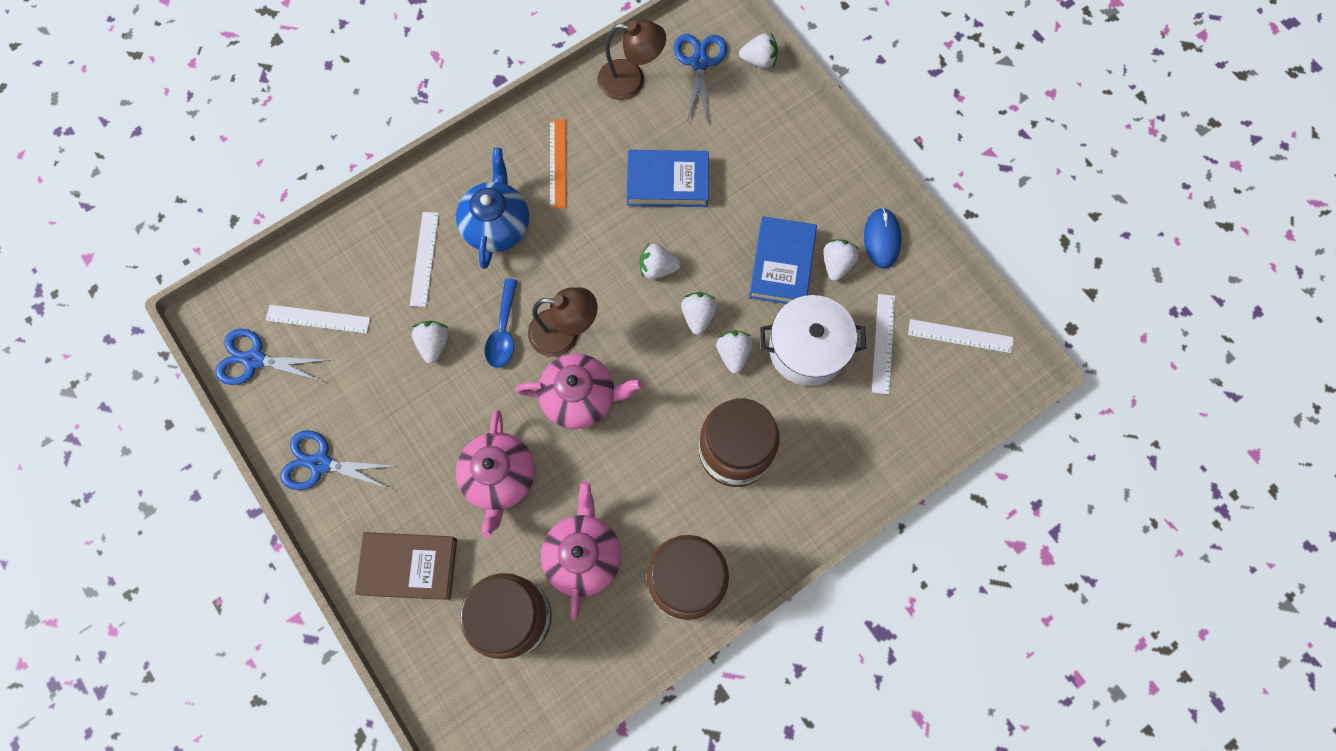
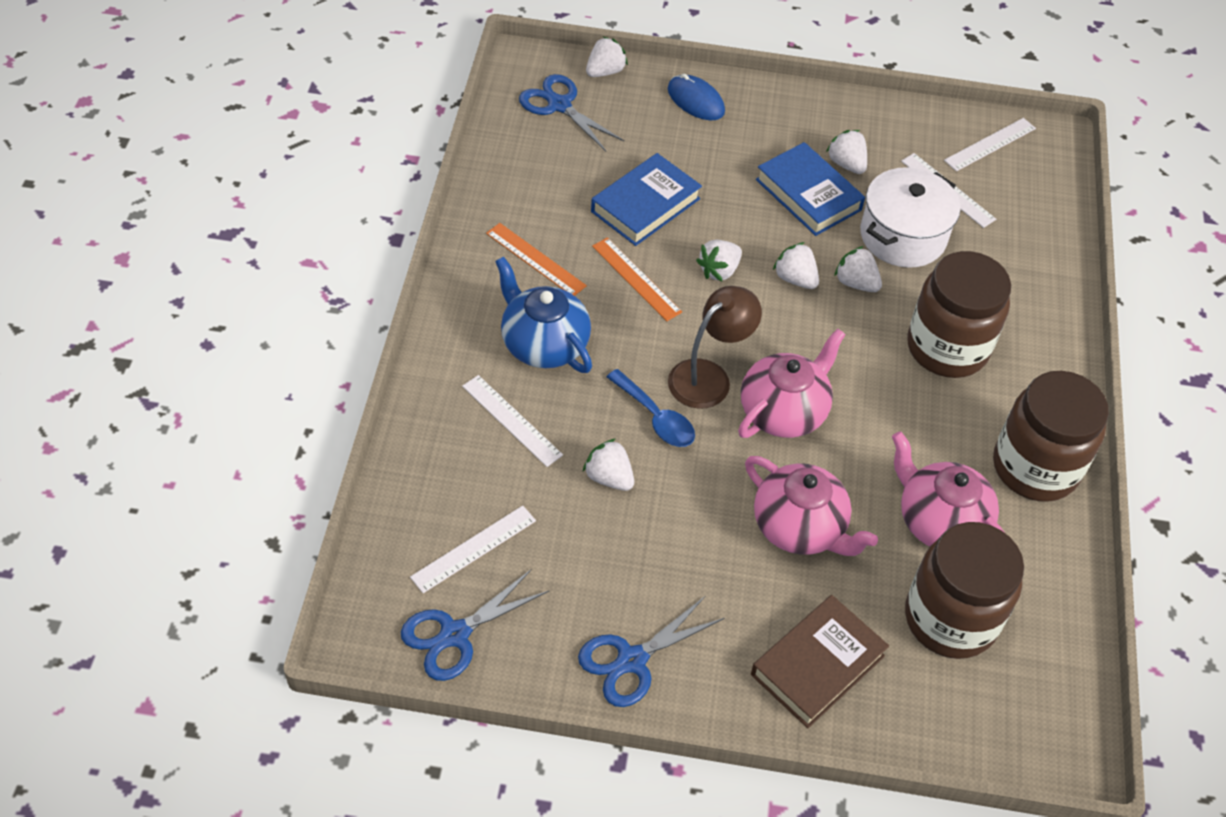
camera: 50 degrees left, 20 degrees down
(601, 229) = (636, 279): none -> orange ruler
(631, 81) = (519, 156): brown lamp -> none
(882, 239) = (855, 124): blue mouse -> blue mouse (695, 101)

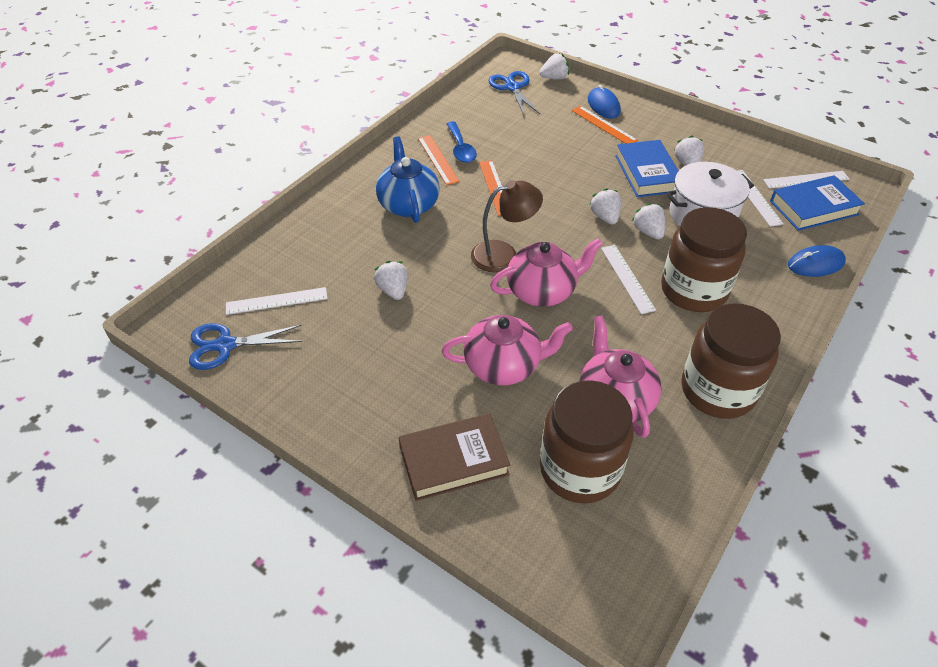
camera: 30 degrees right, 5 degrees down
(512, 420) = (356, 239): white ruler -> white ruler (627, 278)
(632, 660) = (324, 405): blue scissors -> none
(645, 205) = (530, 150): blue book -> blue book (813, 208)
(655, 417) = (450, 266): blue spoon -> blue spoon (460, 148)
(714, 134) = (604, 125): none -> orange ruler
(719, 270) = (554, 198): white strawberry -> none
(800, 527) = (504, 366): pink teapot -> pink teapot turned 75 degrees counterclockwise
(1054, 264) = (815, 264): none -> blue mouse

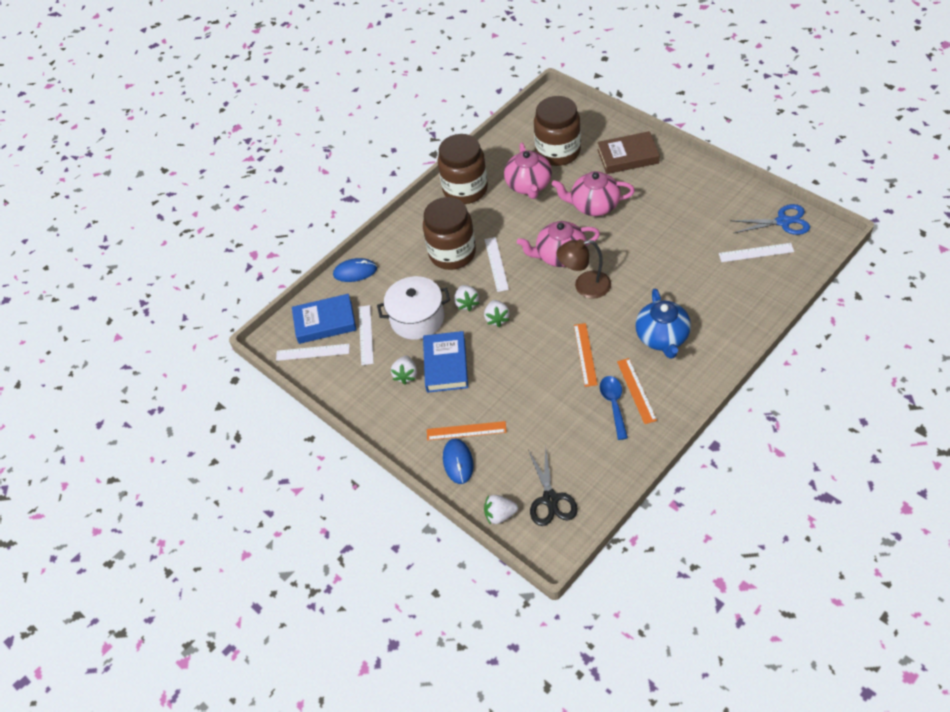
camera: 165 degrees left, 5 degrees up
(393, 290) = (670, 259): white strawberry -> none
(512, 87) = (550, 499): blue scissors -> black scissors
(604, 125) = (466, 431): orange ruler -> orange ruler turned 60 degrees counterclockwise

